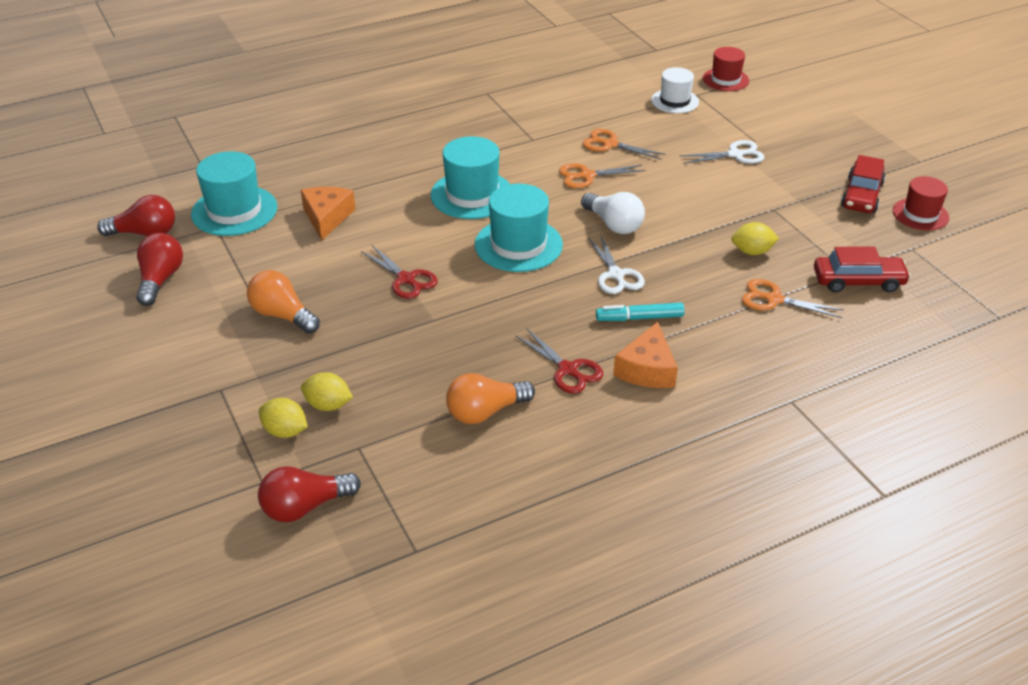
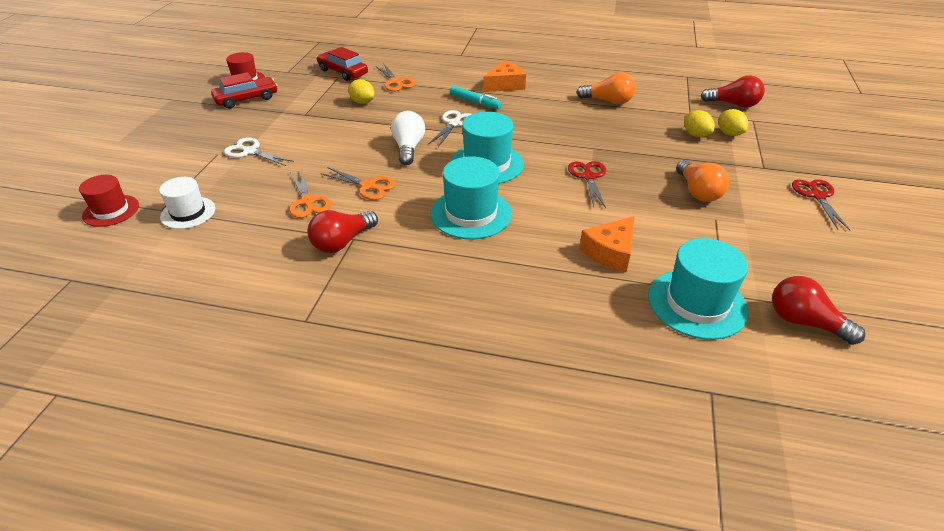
camera: 140 degrees left, 0 degrees up
(160, 279) = (795, 263): red light bulb -> red light bulb (342, 242)
(568, 370) = (544, 99): red scissors -> red scissors (817, 196)

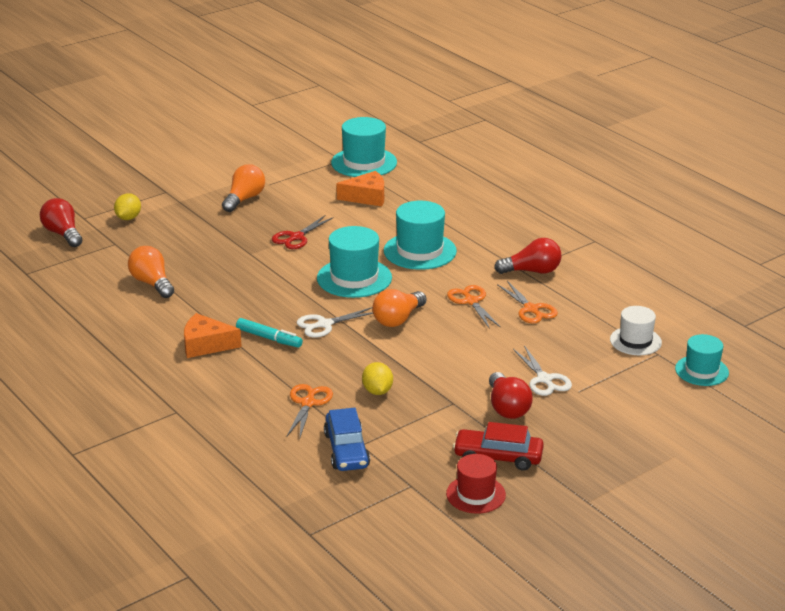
camera: 140 degrees left, 10 degrees down
(111, 210) = (701, 371): red hat -> turquoise hat
(308, 202) = (531, 309): orange scissors -> orange scissors turned 135 degrees clockwise
(343, 72) = (346, 450): red car -> blue car
(408, 148) = (398, 319): white light bulb -> orange light bulb
(475, 102) = (269, 338): turquoise marker -> turquoise marker turned 135 degrees clockwise
(695, 135) = (154, 228): yellow lemon -> none
(804, 322) = (326, 138): red light bulb -> red light bulb (507, 408)
(817, 196) = (178, 167): red scissors -> none

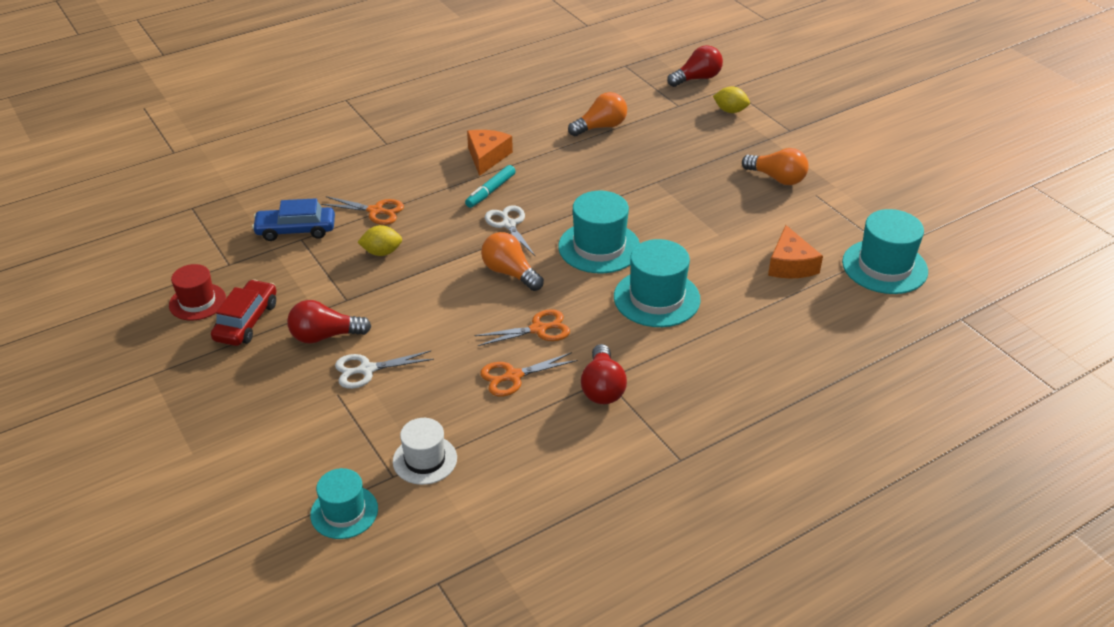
camera: 95 degrees right, 10 degrees up
(296, 237) = (690, 211): red scissors -> none

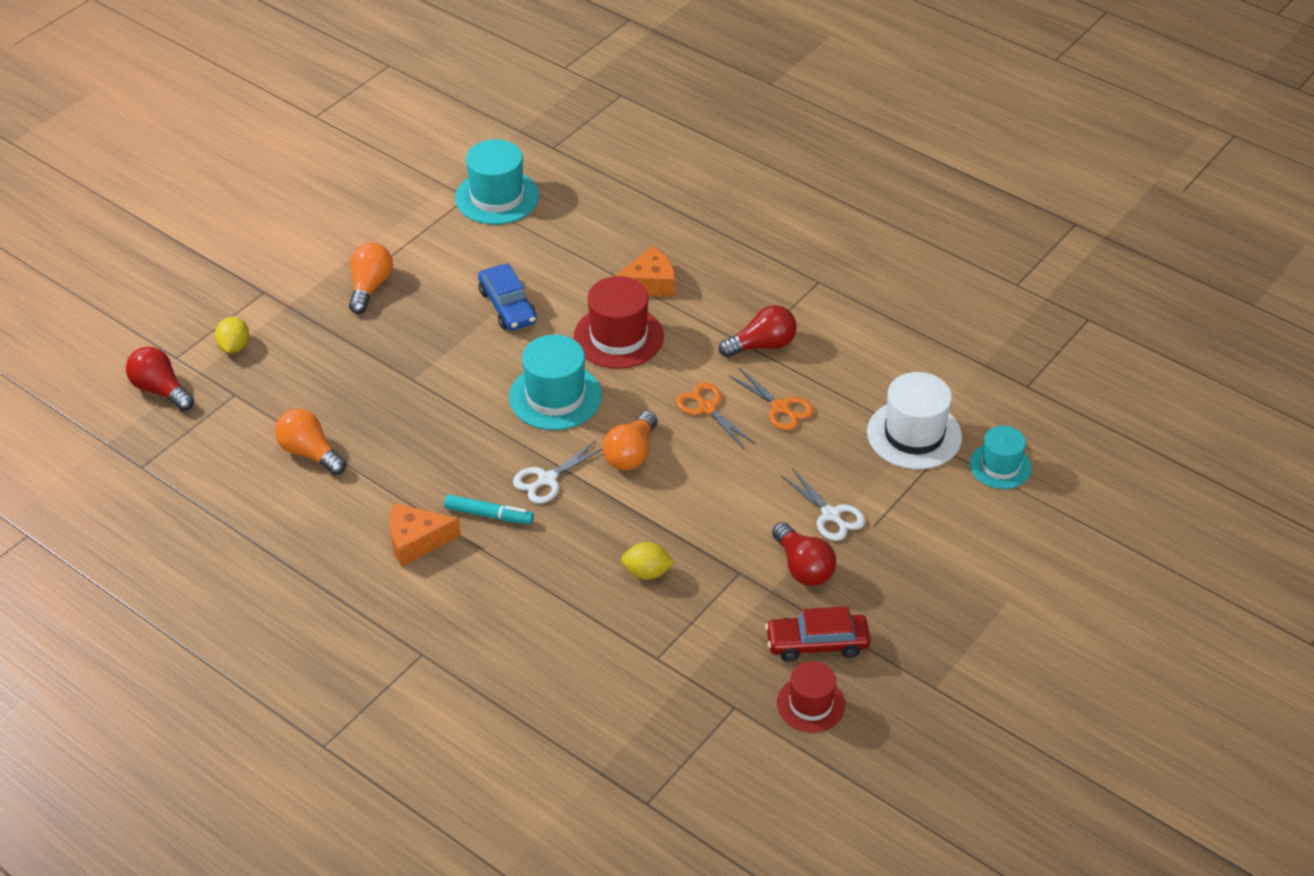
camera: 110 degrees left, 5 degrees up
(296, 230) = (643, 670): blue car -> blue car (508, 306)
(376, 211) = (573, 608): orange scissors -> none
(382, 252) = (647, 572): yellow lemon -> yellow lemon turned 60 degrees counterclockwise
(425, 460) = (914, 434): white hat -> white hat, size x1.56
(656, 298) = (618, 337): turquoise hat -> red hat
(790, 265) = (522, 257): orange cheese -> orange cheese (649, 283)

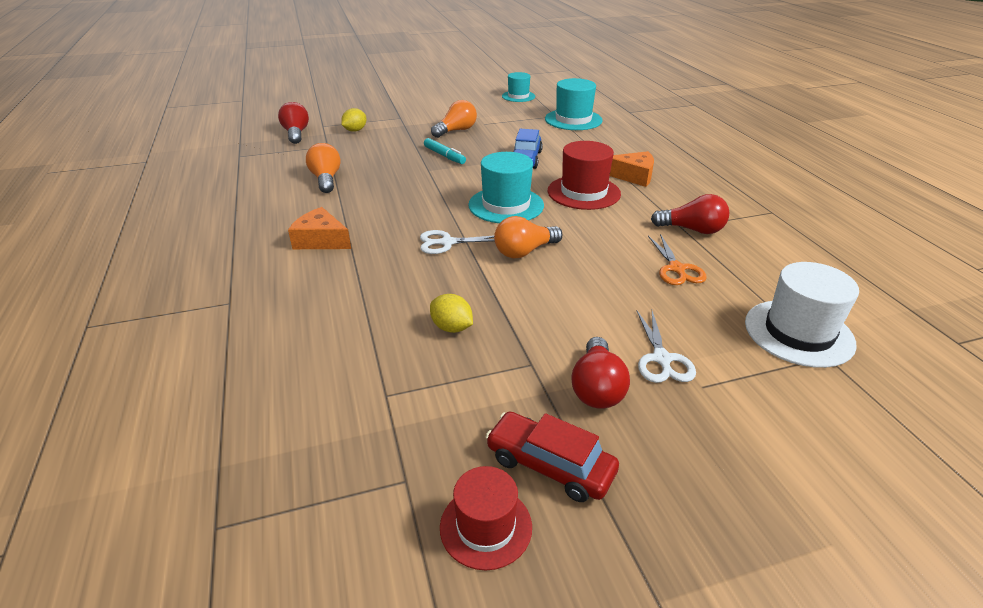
camera: 35 degrees right, 10 degrees down
(489, 515) = (384, 246): turquoise marker -> turquoise marker (444, 156)
(707, 408) = (612, 248): orange scissors -> none
(1000, 466) = (891, 396): turquoise hat -> turquoise hat (518, 96)

